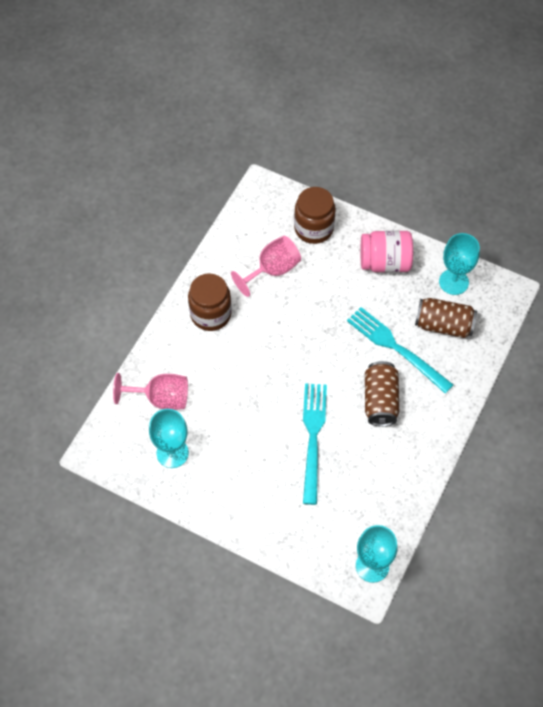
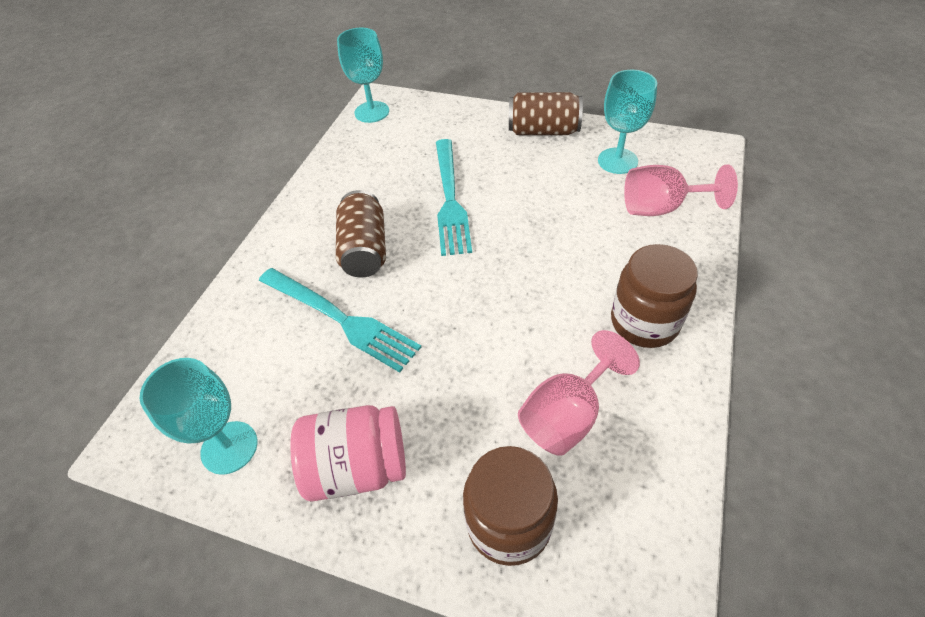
camera: 175 degrees right, 10 degrees down
(443, 325) = (260, 365): brown can -> brown can (543, 131)

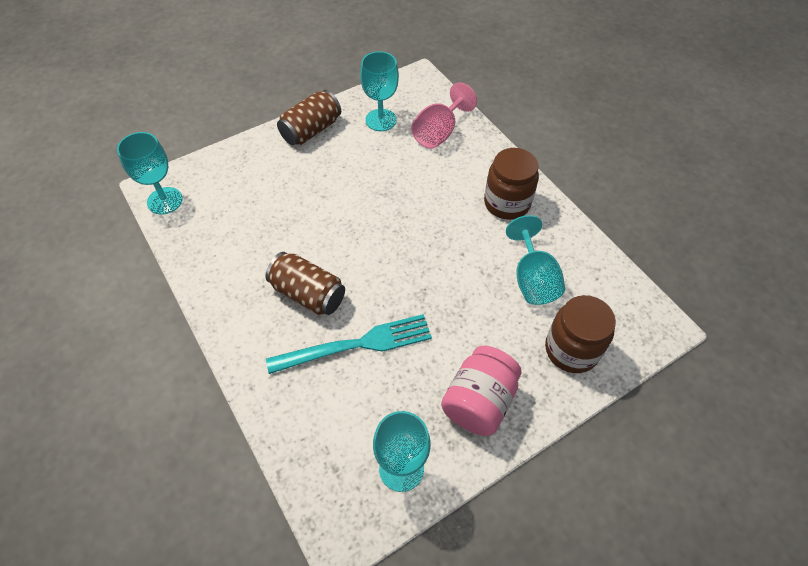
camera: 55 degrees left, 5 degrees up
(450, 199) = (315, 219): turquoise fork -> none
(567, 415) = (532, 279): pink goblet -> turquoise goblet

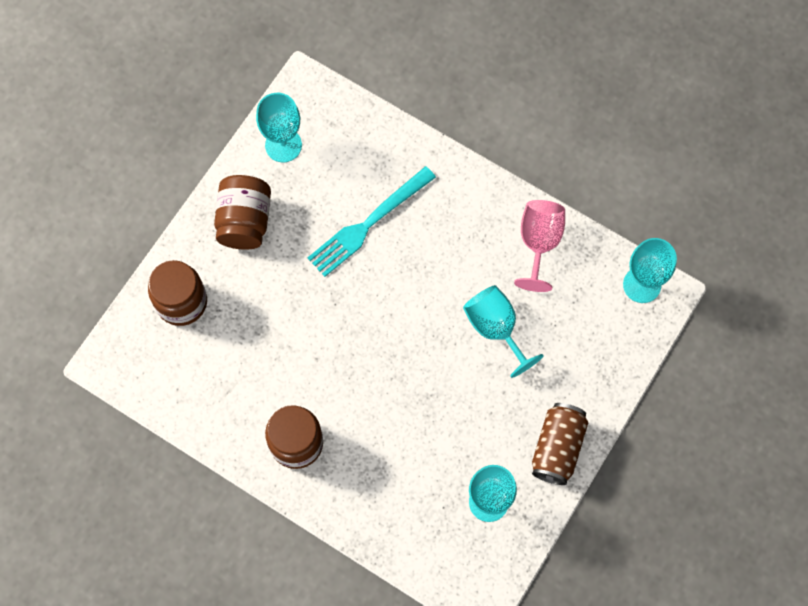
camera: 155 degrees right, 15 degrees up
(308, 294) = (438, 251): brown can -> none
(438, 133) = (412, 512): pink goblet -> pink goblet (539, 243)
(479, 401) = (245, 221): pink jar -> brown jar
(532, 279) = (239, 360): turquoise goblet -> turquoise goblet (495, 328)

